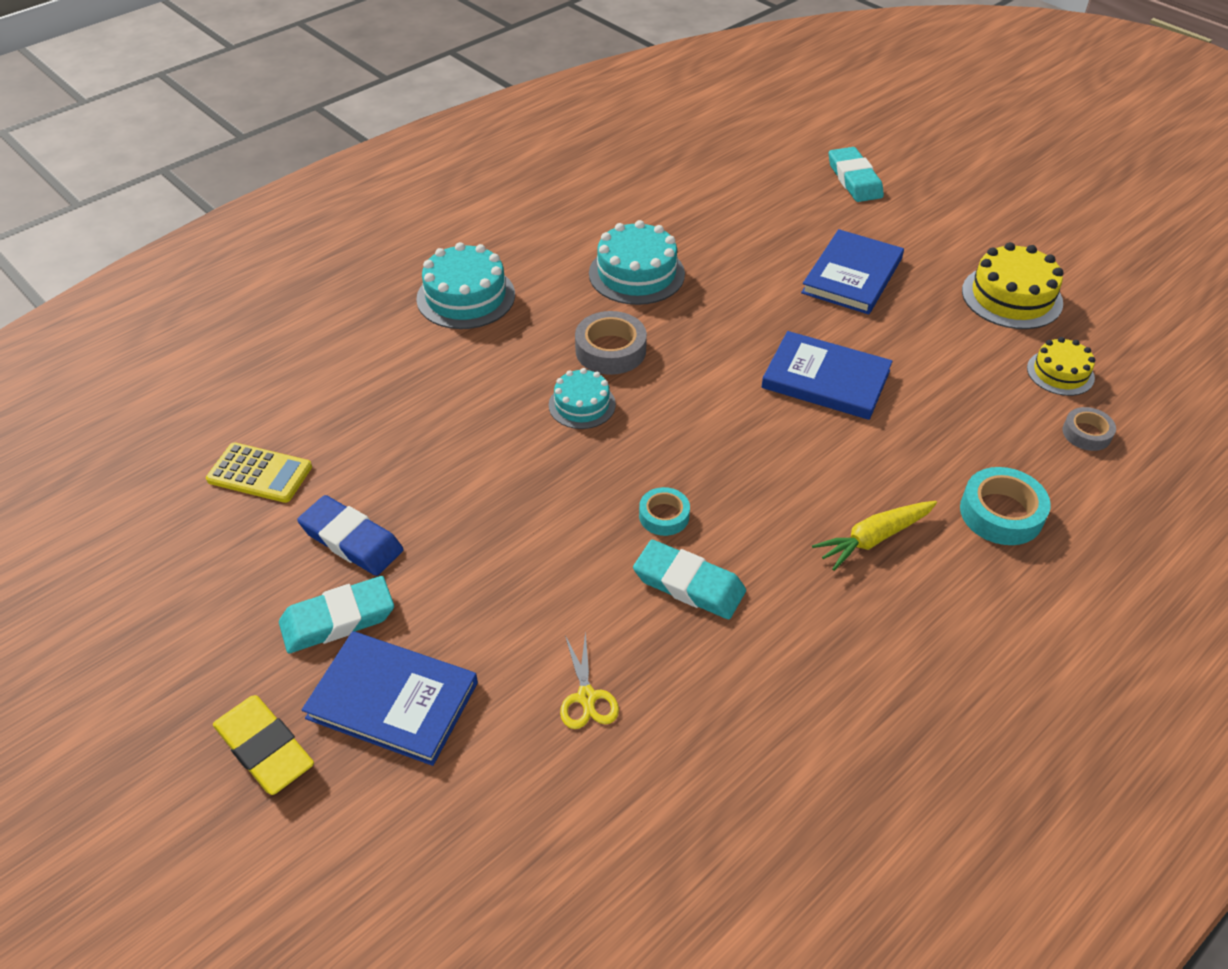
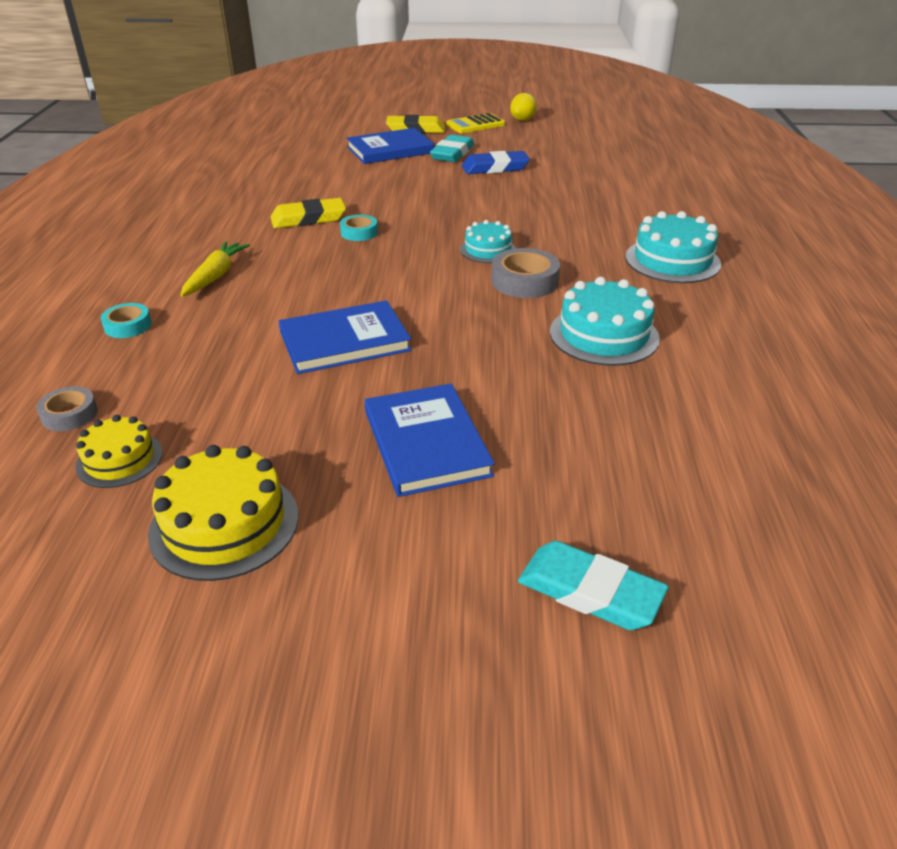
camera: 135 degrees right, 10 degrees down
(95, 648) = (522, 120): none -> yellow lemon
(260, 473) = (581, 164): yellow calculator -> yellow calculator (475, 124)
(587, 697) = (309, 177): yellow scissors -> none
(689, 584) = (308, 219): turquoise eraser -> yellow eraser
(1001, 513) = (128, 326): turquoise tape -> turquoise tape, size x0.62

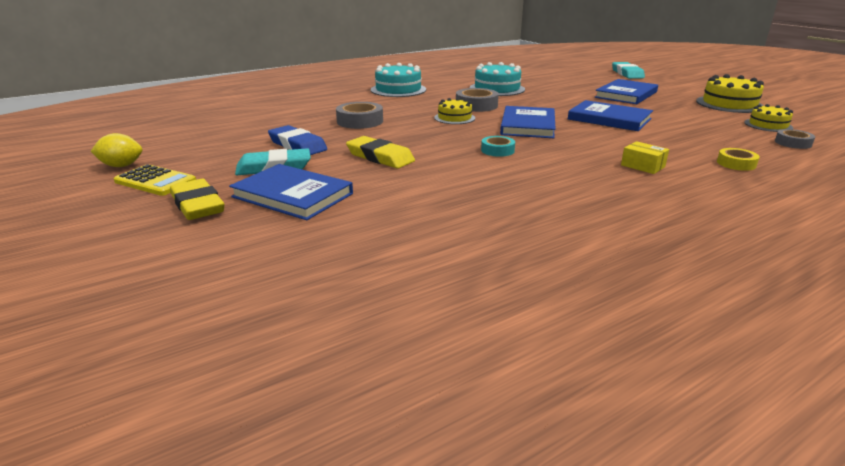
camera: 125 degrees left, 10 degrees down
(128, 326) = (736, 164): turquoise tape -> yellow tape
(215, 276) = (642, 166): yellow carrot -> yellow box
(308, 219) = (509, 172): yellow eraser -> yellow eraser (380, 157)
(402, 277) = (528, 125): none -> blue book
(488, 250) = (454, 118): turquoise cake -> yellow cake
(538, 204) = (360, 121): none -> grey tape

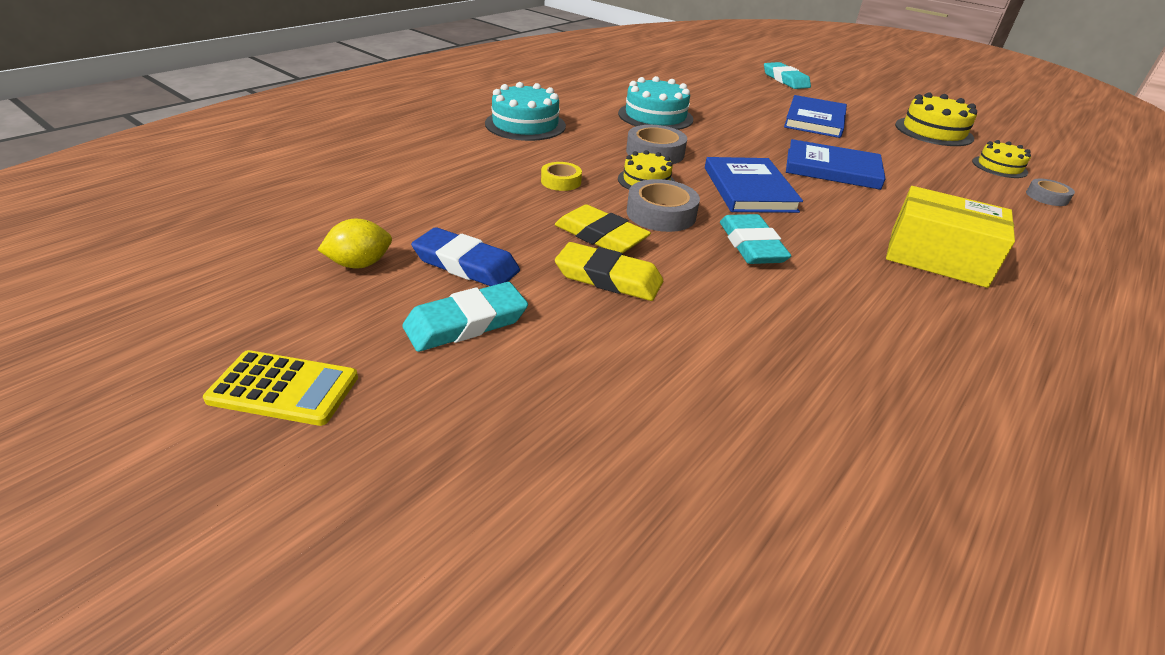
camera: 20 degrees left, 10 degrees up
(121, 166) = (189, 355): yellow lemon -> yellow lemon (360, 264)
(197, 205) = (404, 440): yellow eraser -> yellow eraser (600, 236)
(292, 195) = (544, 388): blue book -> none
(360, 121) = (521, 199): grey tape -> grey tape (661, 214)
(497, 150) = (751, 245): turquoise tape -> turquoise eraser
(642, 166) = (937, 257): yellow box -> yellow box, size x2.11
(736, 164) = (1024, 240): yellow tape -> yellow tape (561, 181)

